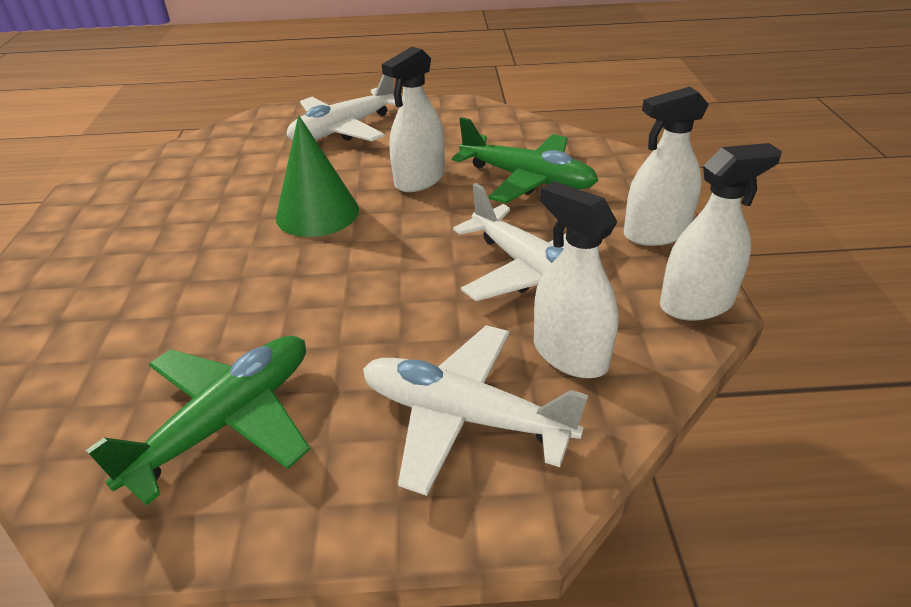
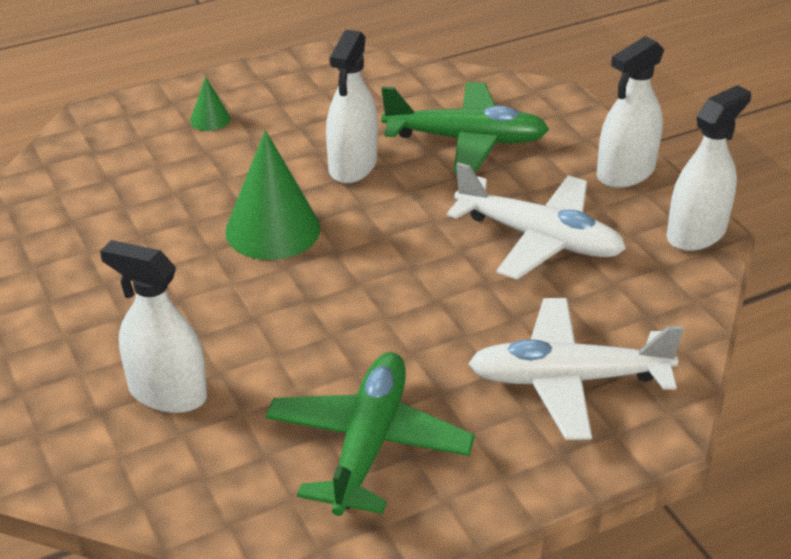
camera: 25 degrees left, 0 degrees up
(344, 129) = (210, 119): white plane -> green cone
(570, 354) = (619, 305): white spray bottle -> white spray bottle (167, 393)

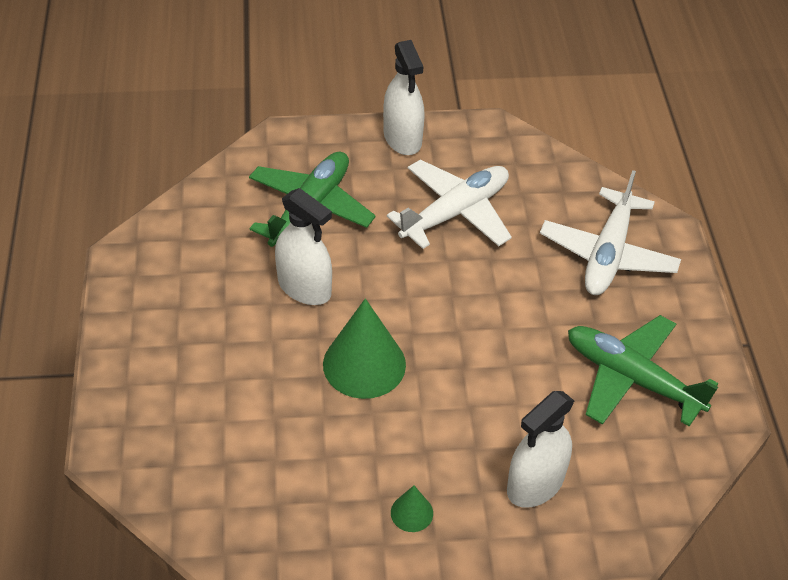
camera: 70 degrees left, 10 degrees up
(210, 119) = (175, 364): green cone -> green cone (411, 513)
(696, 233) = (489, 133): white spray bottle -> none

